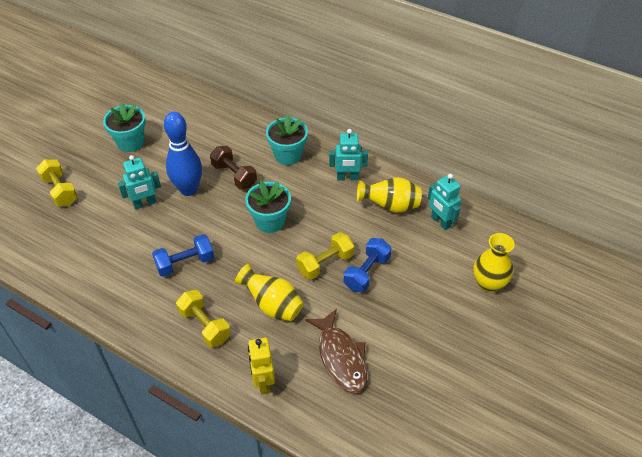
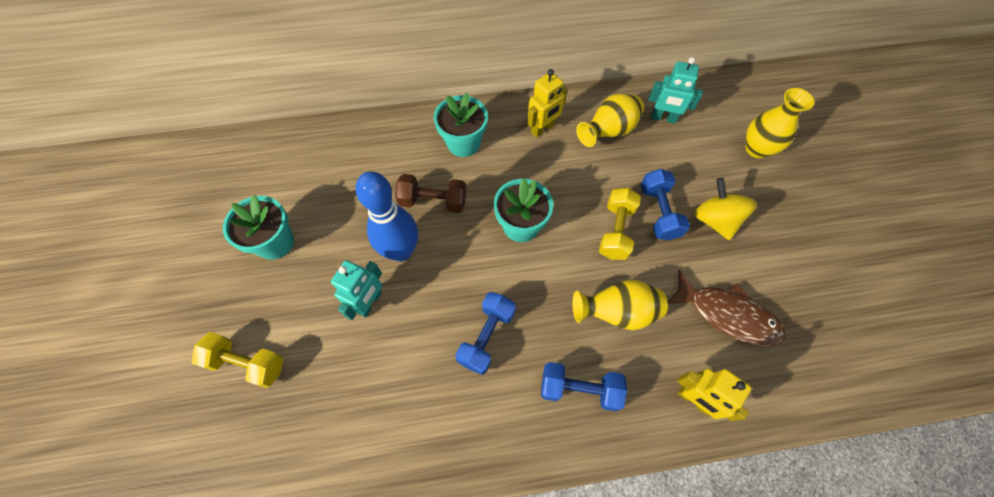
camera: 40 degrees left, 15 degrees up
(205, 325) = (579, 389): yellow dumbbell -> blue dumbbell
(347, 178) = (543, 129): turquoise robot -> yellow robot
(400, 303) = (715, 220): none -> yellow spinning top

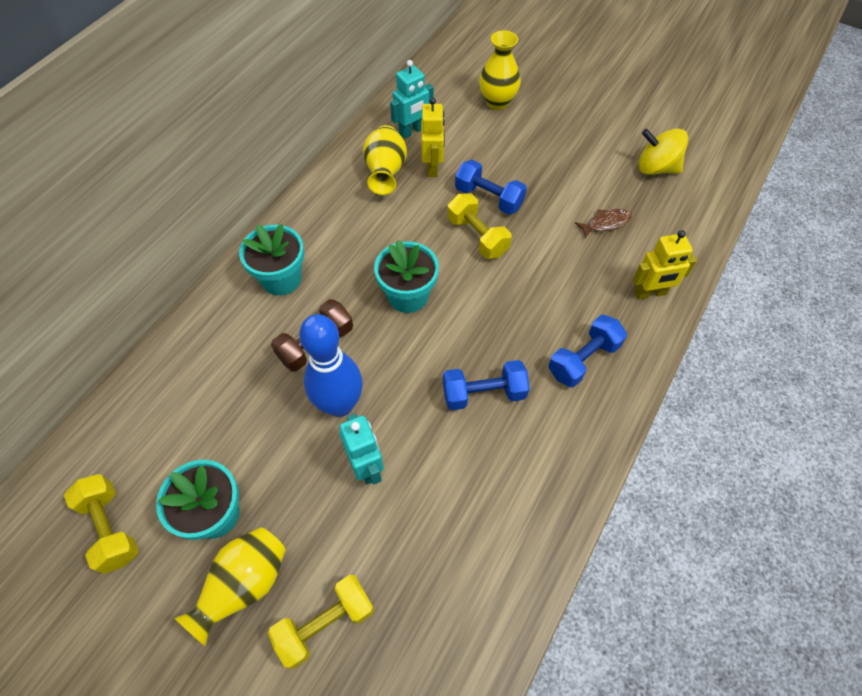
camera: 50 degrees left, 5 degrees down
(230, 197) = (111, 528): none -> yellow dumbbell
(486, 336) = (483, 393): blue dumbbell -> blue dumbbell turned 75 degrees counterclockwise
(543, 129) = (333, 213): yellow robot -> yellow robot (432, 167)
(616, 312) = (544, 288): yellow vase -> yellow vase (245, 585)
(715, 220) = (528, 171): yellow spinning top -> yellow spinning top (656, 168)
(727, 314) = (606, 223): brown fish -> brown fish, size x0.54

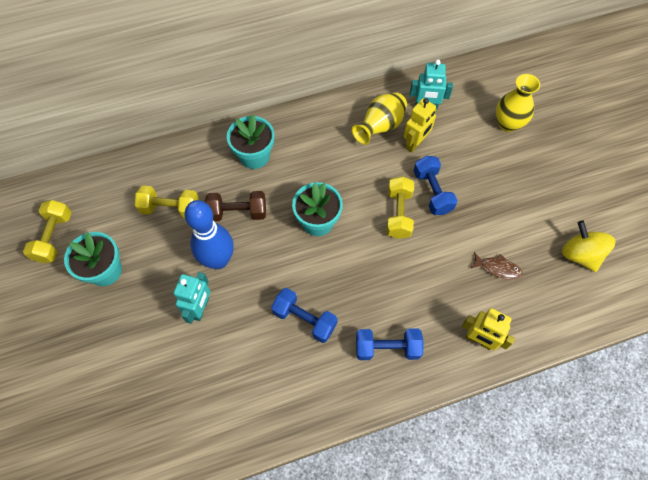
camera: 40 degrees right, 5 degrees up
(245, 585) = (87, 321): yellow vase -> none
(325, 623) = (106, 376): yellow dumbbell -> yellow dumbbell (170, 208)

